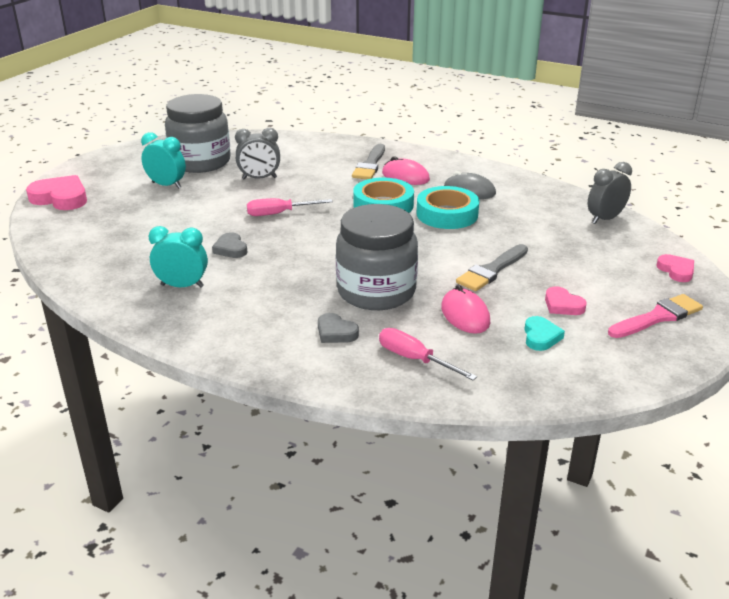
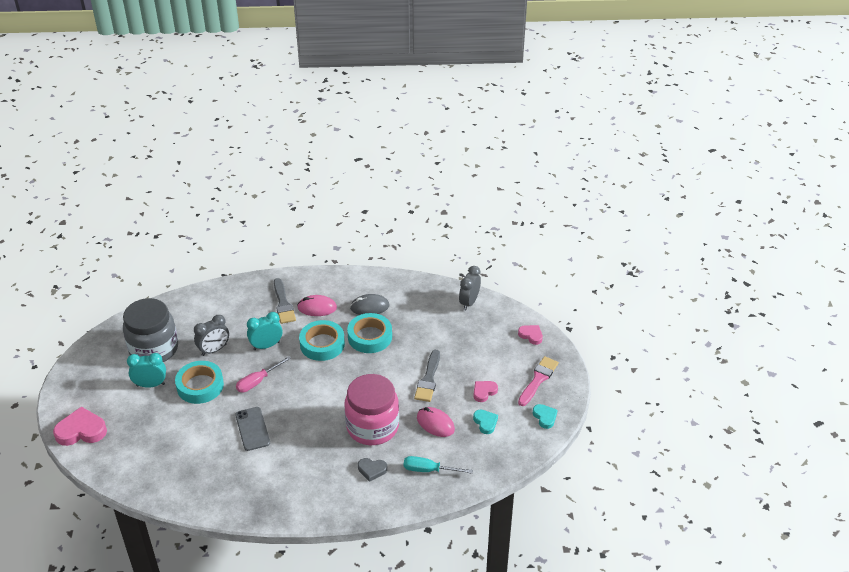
camera: 30 degrees left, 10 degrees up
(182, 286) = (248, 475): turquoise clock -> turquoise clock (266, 346)
(214, 200) = (200, 386): none -> turquoise tape
(231, 249) = (252, 429): grey heart -> grey phone
(376, 291) = (372, 427): grey jar -> pink jar
(415, 359) = (429, 470): pink screwdriver -> turquoise screwdriver
(562, 305) = (484, 392): pink heart -> pink heart turned 120 degrees clockwise
(641, 360) = (545, 417): none -> turquoise heart

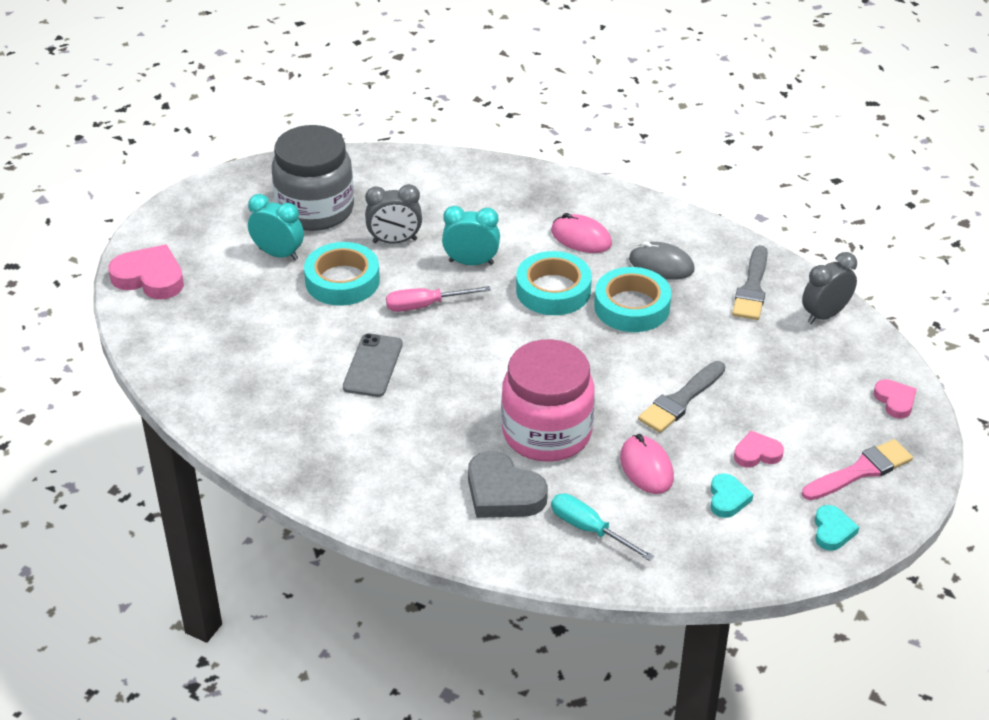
camera: 30 degrees right, 0 degrees up
(283, 304) = (535, 215): grey brush -> grey brush (752, 288)
(372, 470) = (503, 492): grey heart -> grey heart, size x1.75

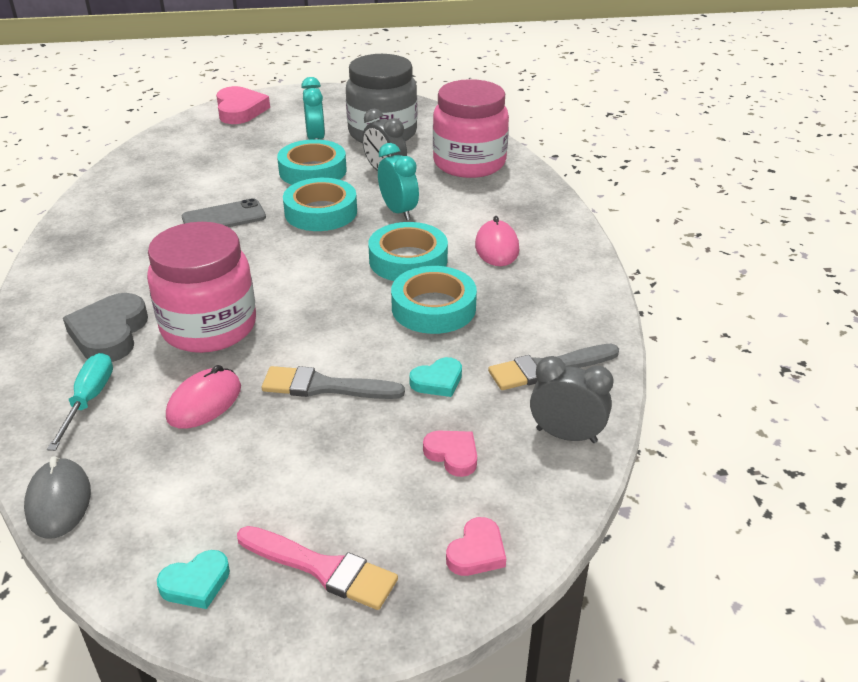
camera: 55 degrees right, 5 degrees down
(425, 305) = (321, 212): pink screwdriver -> turquoise tape
(431, 188) = (469, 163): none -> pink jar
(661, 265) = (514, 302): grey mouse -> grey mouse (59, 501)
(727, 499) = (195, 476): turquoise heart -> turquoise heart (437, 381)
(757, 453) = (286, 470): pink heart -> pink heart (452, 455)

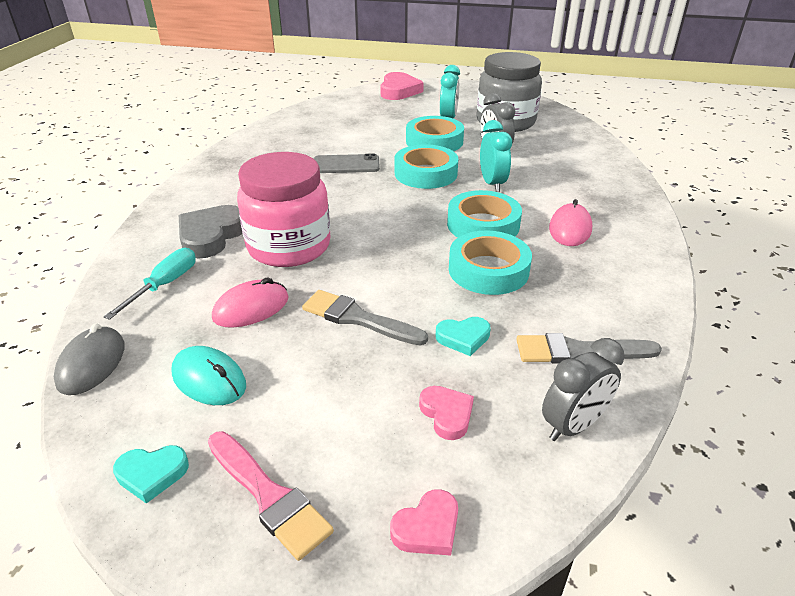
camera: 20 degrees right, 0 degrees up
(201, 484) = (209, 379): none -> turquoise mouse
(469, 163) = (572, 155): pink jar -> none
(566, 435) = (573, 425): grey clock -> grey clock turned 105 degrees clockwise

